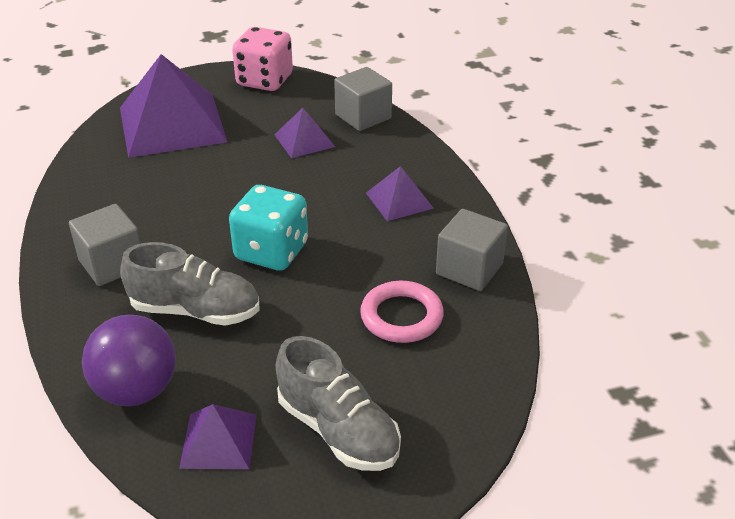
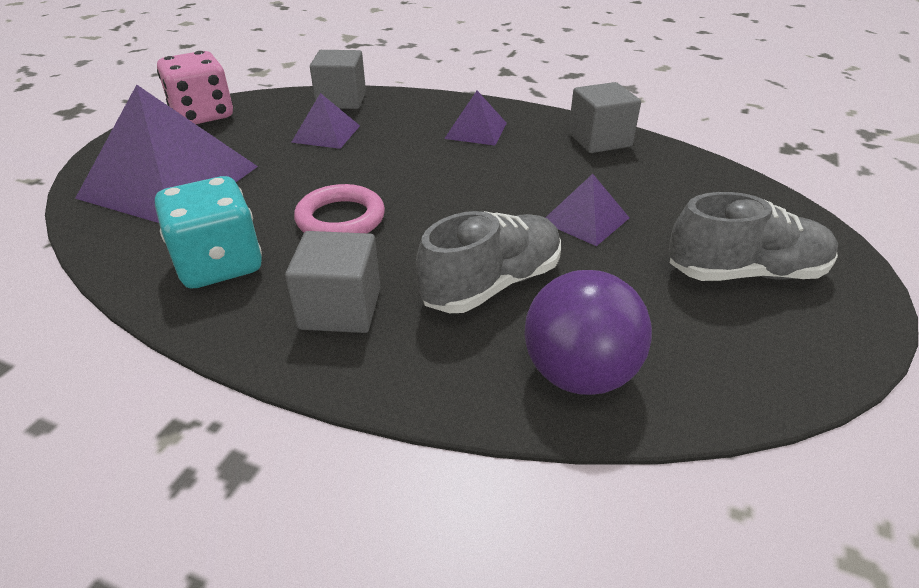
camera: 50 degrees left, 0 degrees up
(218, 441) = (708, 347): purple pyramid -> purple pyramid (585, 219)
(271, 251) = (459, 209): turquoise dice -> turquoise dice (219, 264)
(401, 316) = (625, 187): pink ring -> pink ring (340, 218)

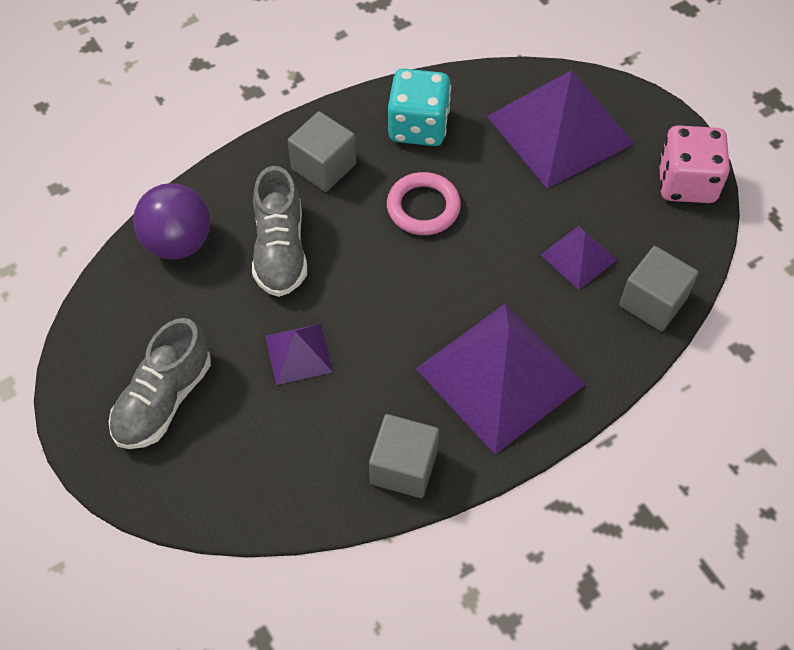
camera: 125 degrees right, 20 degrees up
(476, 130) = (500, 376): purple pyramid -> purple pyramid, size x2.08

